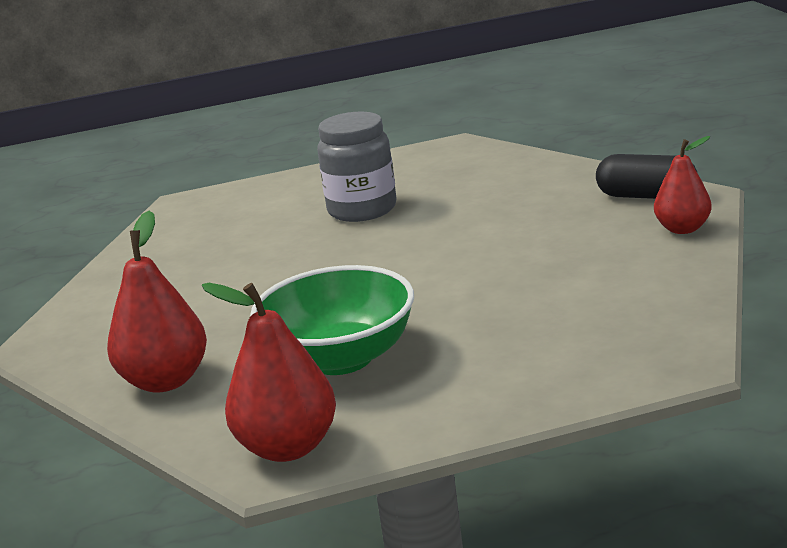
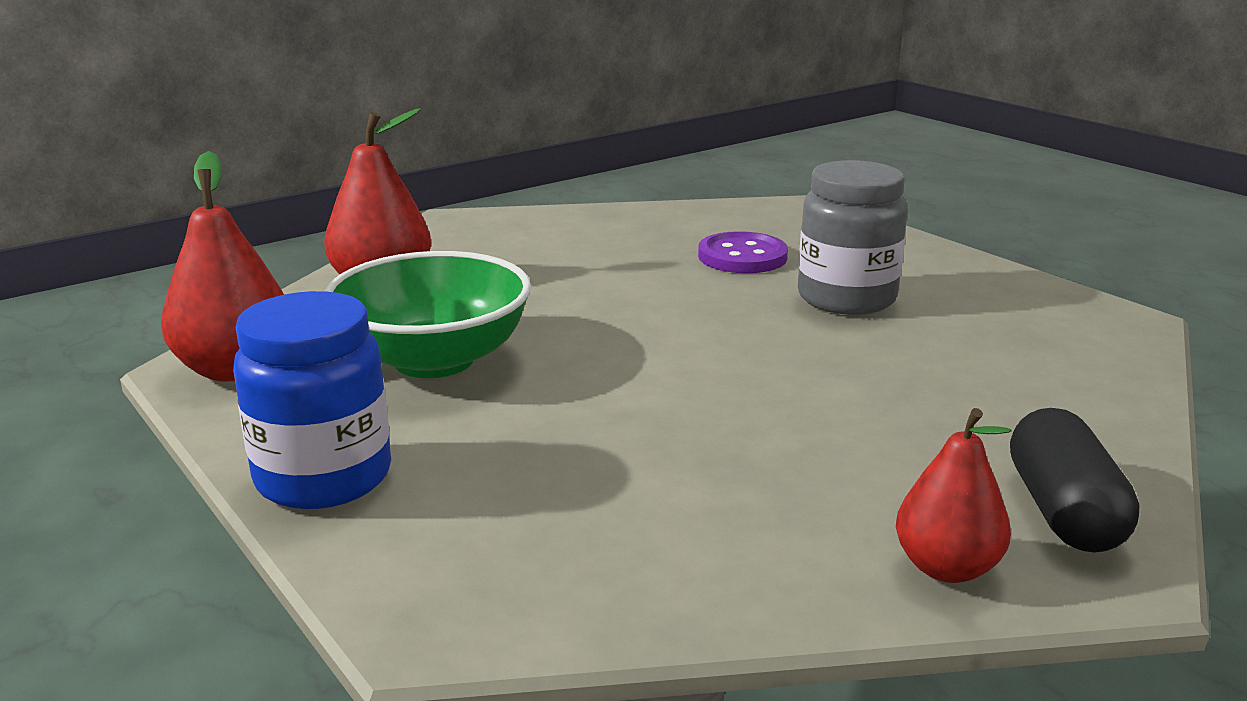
camera: 65 degrees right, 0 degrees up
(257, 233) = (742, 256): none -> purple button
(498, 400) = (323, 477): none -> blue jar

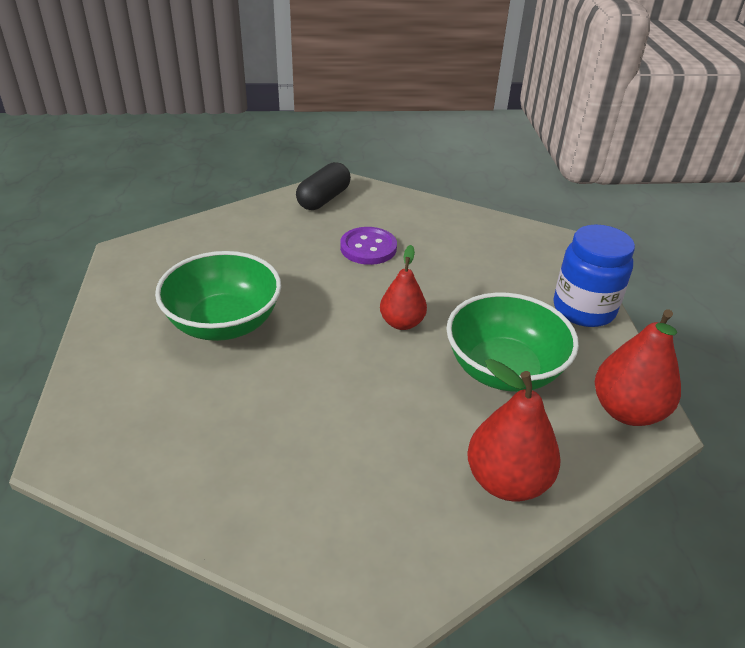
camera: 150 degrees left, 15 degrees up
(742, 256) = (219, 396): purple button -> purple button (368, 248)
(846, 298) = (224, 323): grey jar -> green bowl
(946, 568) = (385, 200): red pear -> red pear (402, 323)

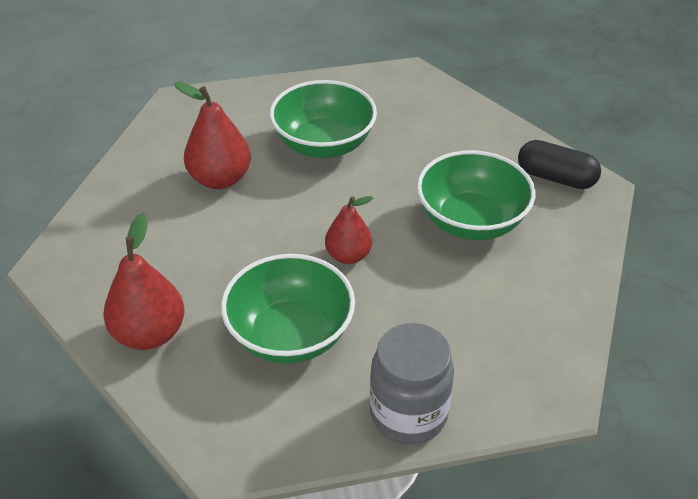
camera: 85 degrees right, 5 degrees up
(368, 248) = (471, 221): purple button -> green bowl
(583, 309) = (408, 414): blue jar -> grey jar
(627, 411) = (240, 437): red pear -> red pear (220, 179)

